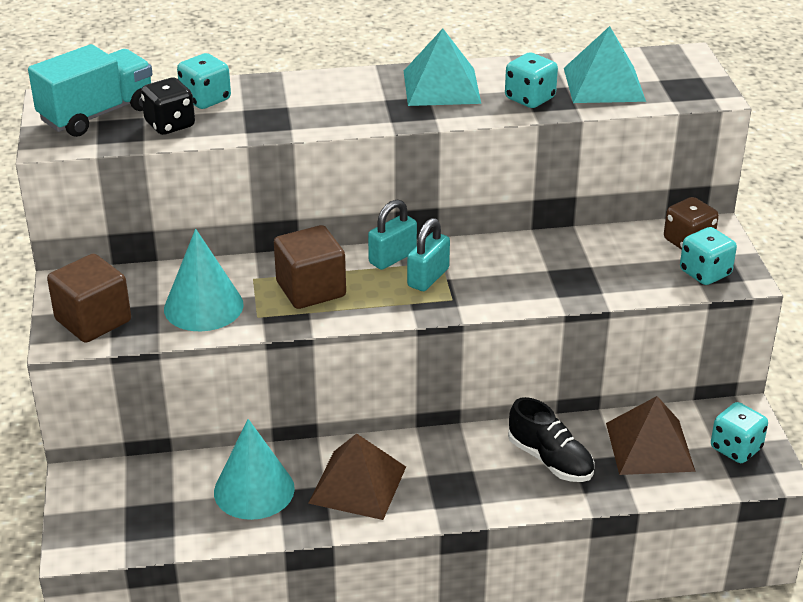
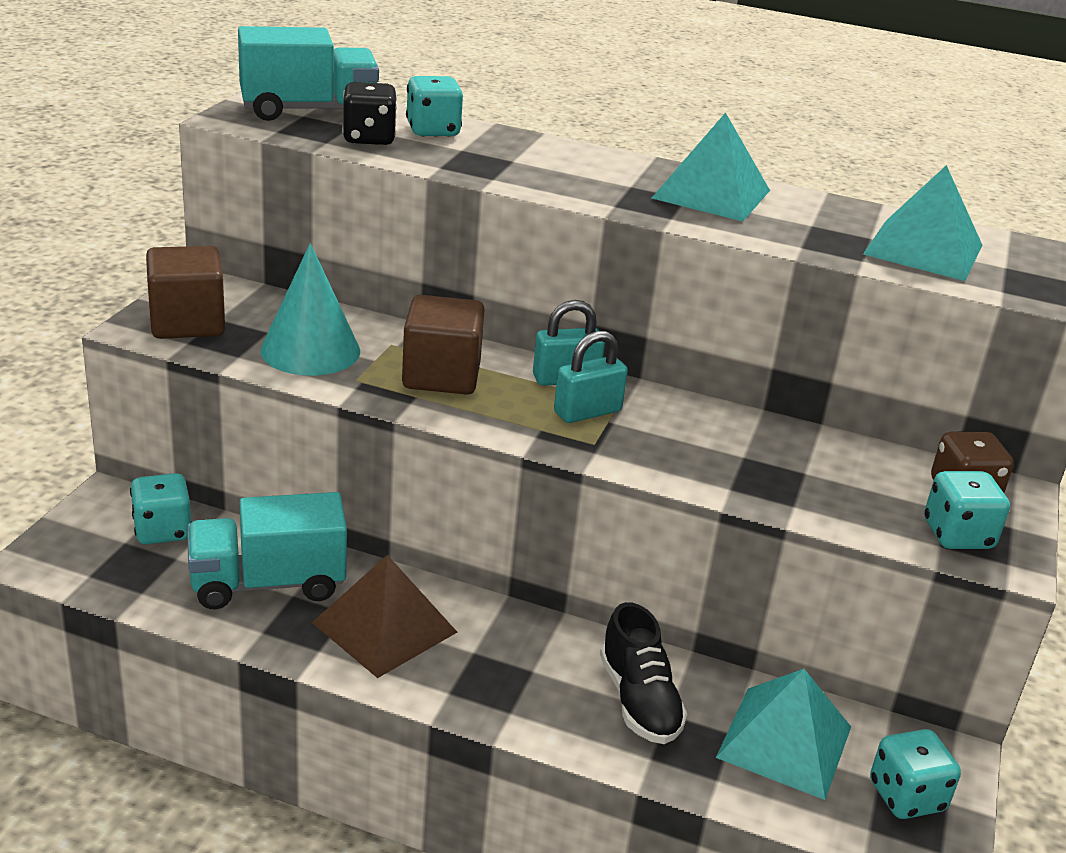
camera: 25 degrees right, 5 degrees down
(254, 490) = (268, 583): turquoise cone -> turquoise truck
(530, 98) = (810, 234): turquoise dice -> turquoise dice (163, 530)
(649, 447) = (784, 742): brown pyramid -> turquoise pyramid

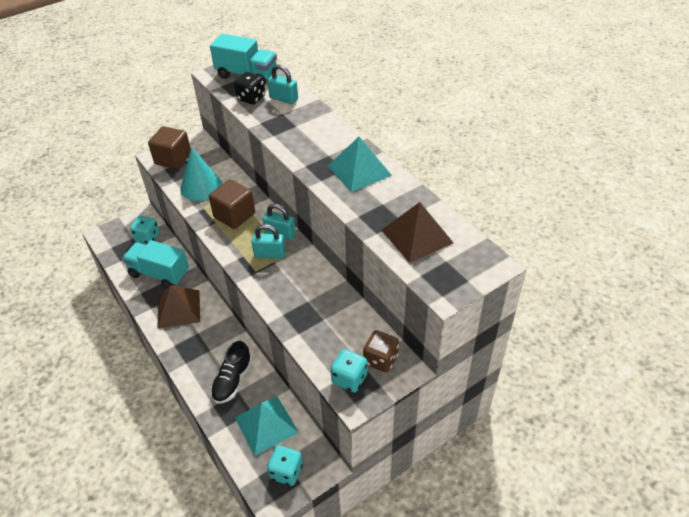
camera: 40 degrees right, 15 degrees up
(433, 130) = (284, 99): turquoise dice -> turquoise padlock
(923, 249) = (417, 236): turquoise pyramid -> brown pyramid

